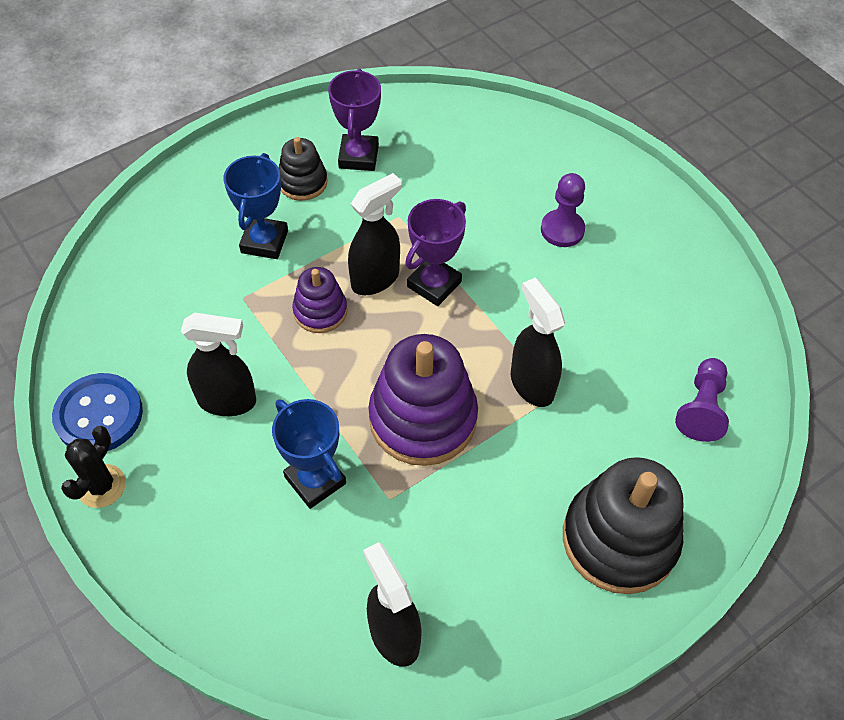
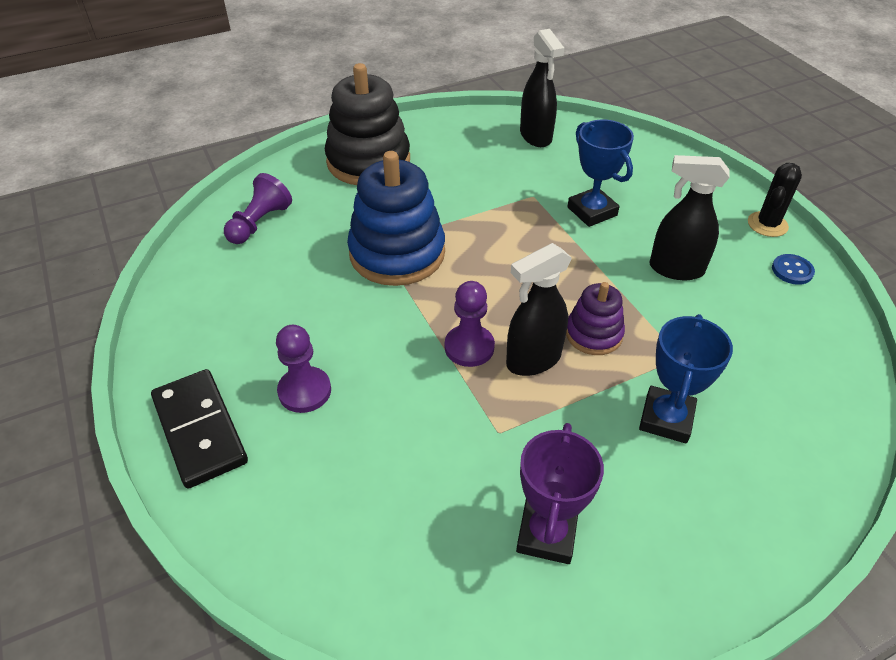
camera: 170 degrees left, 10 degrees down
(99, 415) = (792, 270): blue button -> blue button, size x0.50
(302, 182) = (626, 499): black stacking toy -> none
(423, 418) = (499, 240): purple stacking toy -> none
(434, 284) = (469, 347): purple trophy -> purple pawn
(531, 384) = (397, 253): black spray bottle -> blue stacking toy
(627, 192) = (200, 430): none -> black domino

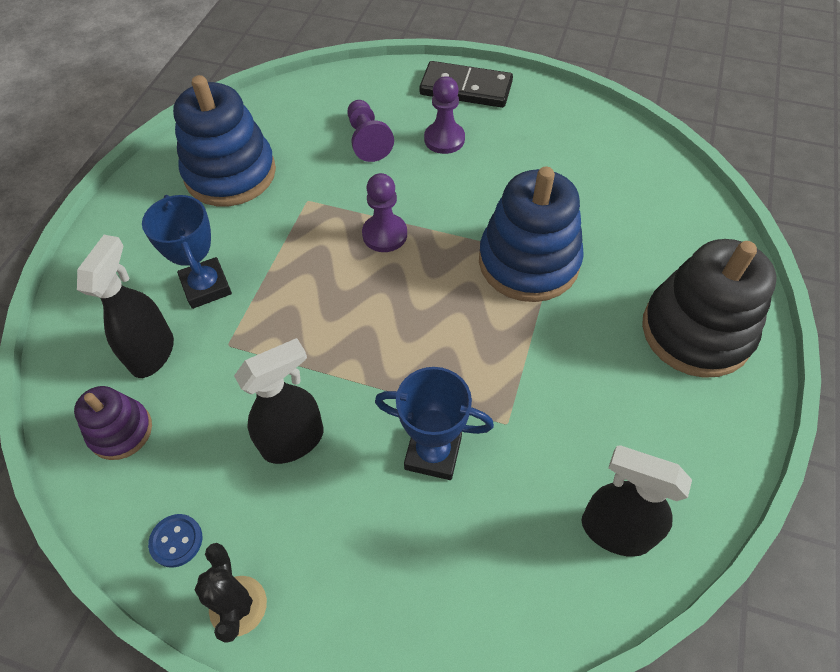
camera: 135 degrees right, 10 degrees up
(259, 223) = (656, 203): purple pawn -> purple pawn (367, 140)
(533, 360) = (333, 258): black spray bottle -> black spray bottle (153, 353)
(546, 534) = (230, 174): purple trophy -> blue stacking toy
(593, 334) = (309, 312): purple stacking toy -> purple stacking toy (121, 431)

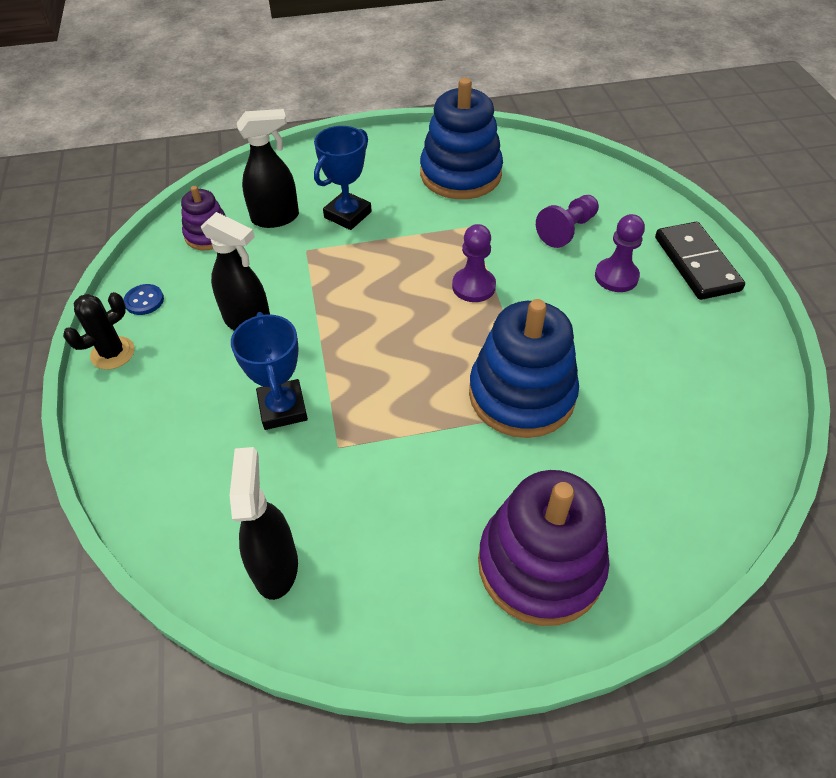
camera: 60 degrees right, 5 degrees down
(696, 331) = (540, 565): black stacking toy -> purple stacking toy

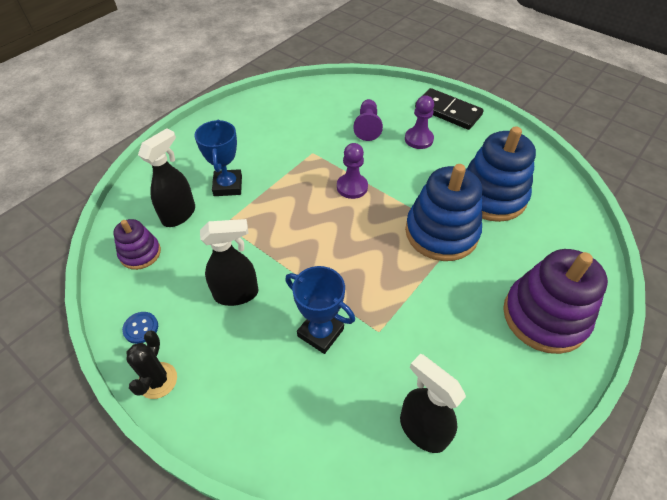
camera: 40 degrees left, 0 degrees up
(460, 174) = (273, 124): blue stacking toy -> blue stacking toy (491, 196)

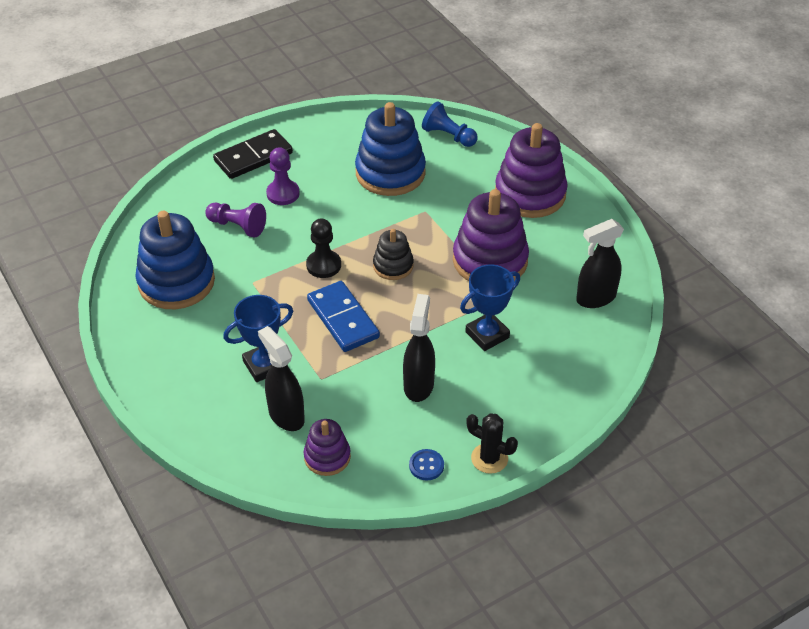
camera: 70 degrees left, 5 degrees down
(228, 186) = (264, 365): blue trophy -> blue trophy turned 45 degrees counterclockwise
(296, 217) = (343, 319): none -> blue domino
(352, 187) = (323, 265): purple pawn -> black pawn
(375, 232) = (393, 266): none -> black stacking toy
(424, 306) = (490, 260): none -> purple stacking toy
(441, 232) = (416, 221): blue stacking toy -> blue stacking toy (176, 282)
(575, 223) = (448, 136): none -> blue pawn

